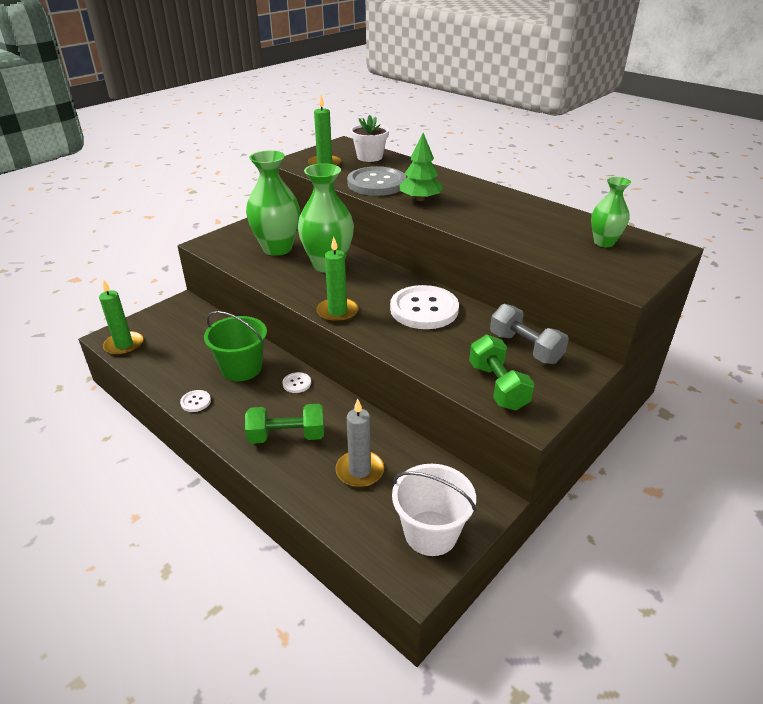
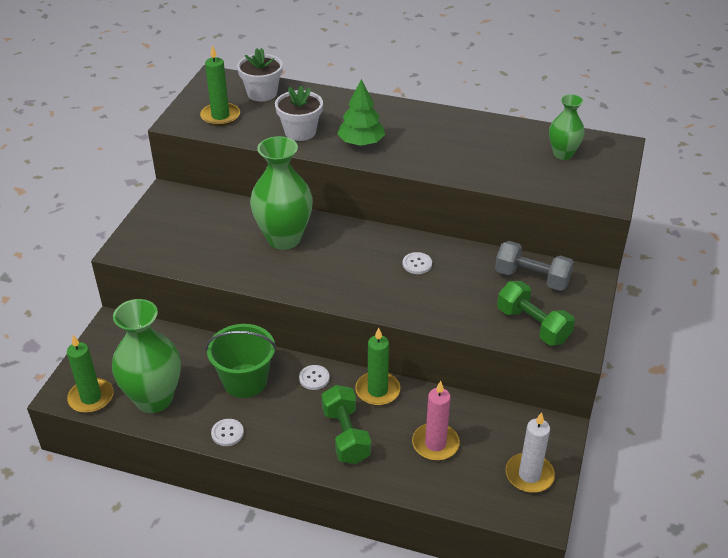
camera: 25 degrees left, 5 degrees up
(277, 248) = (212, 233): green vase -> green vase (154, 399)
(287, 436) = (345, 435): green dumbbell -> green dumbbell turned 75 degrees counterclockwise
(337, 312) = (337, 293): green candle -> green candle (377, 390)
(359, 471) = (435, 444): grey candle -> pink candle
(376, 183) = (300, 132): grey button -> white flower pot
(424, 309) = (417, 264): white button -> white button, size x0.42
(431, 533) = (529, 475): white bucket -> white candle

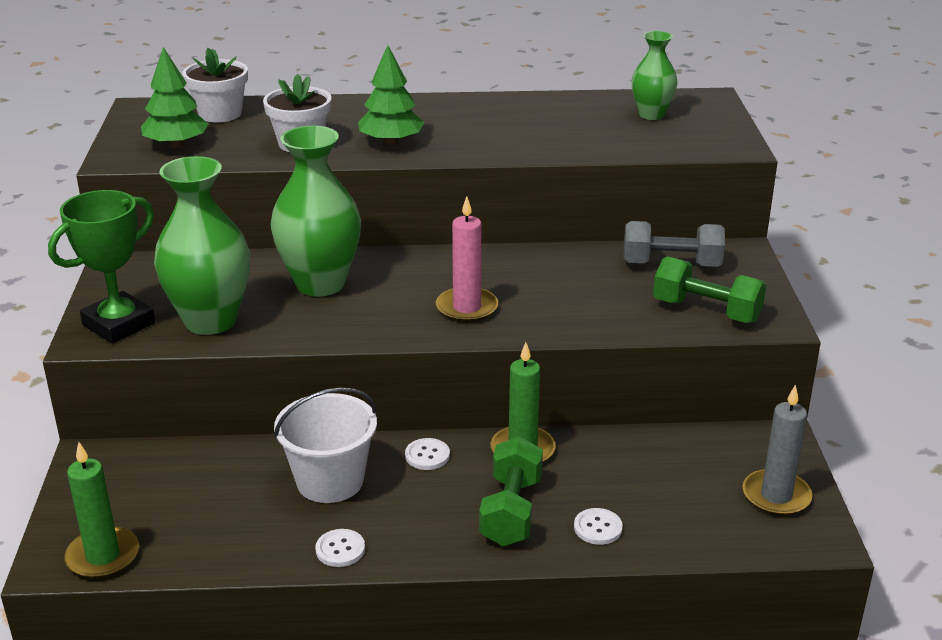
camera: 20 degrees left, 10 degrees down
(146, 242) = (119, 324): none -> green trophy
(154, 399) = (204, 534): green vase -> green vase (210, 321)
(220, 116) = (176, 144): green candle -> green tree
(245, 381) = (330, 481): green bucket -> white bucket
(345, 435) = (511, 511): green dumbbell -> green dumbbell turned 45 degrees clockwise
(417, 264) = (518, 277): white button -> white button (598, 528)
(435, 444) = (636, 491): pink candle -> pink candle (467, 308)
(529, 475) = (776, 496): white candle -> grey candle

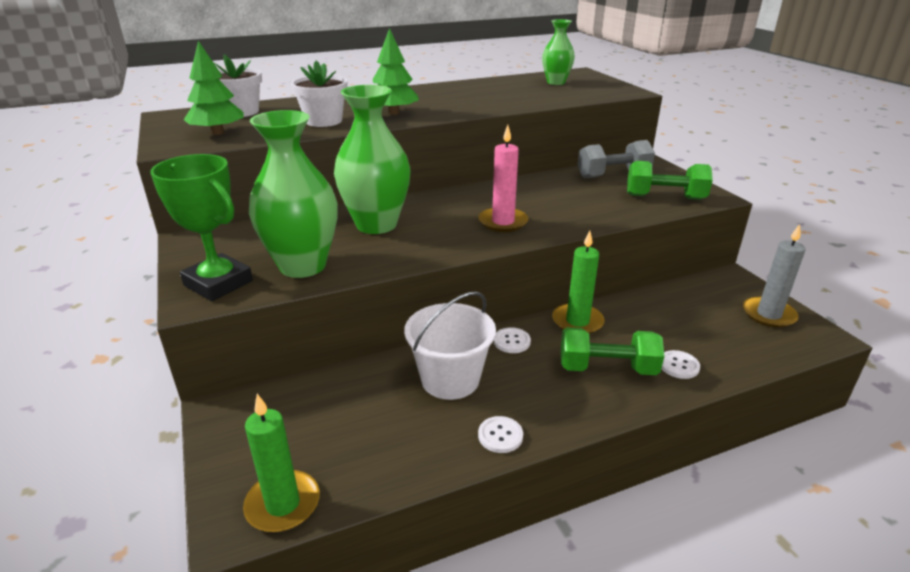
camera: 20 degrees left, 0 degrees up
(119, 324) = (218, 283): green trophy -> green trophy turned 75 degrees counterclockwise
(511, 511) = (607, 368): green dumbbell -> green dumbbell turned 75 degrees counterclockwise

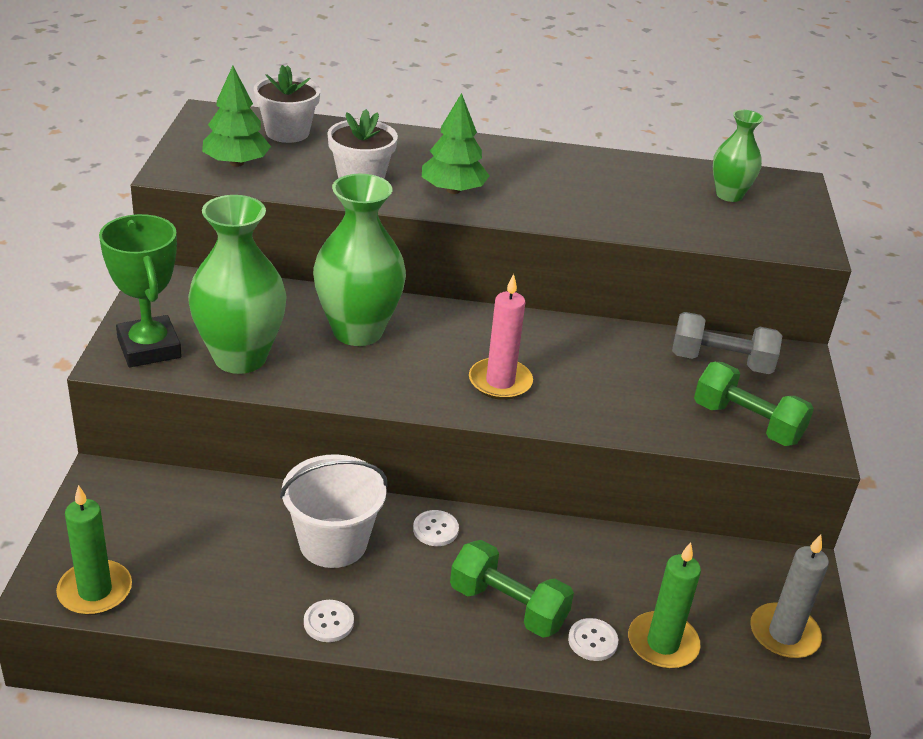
camera: 25 degrees right, 5 degrees up
(577, 321) = (533, 538): green candle -> green candle (662, 643)

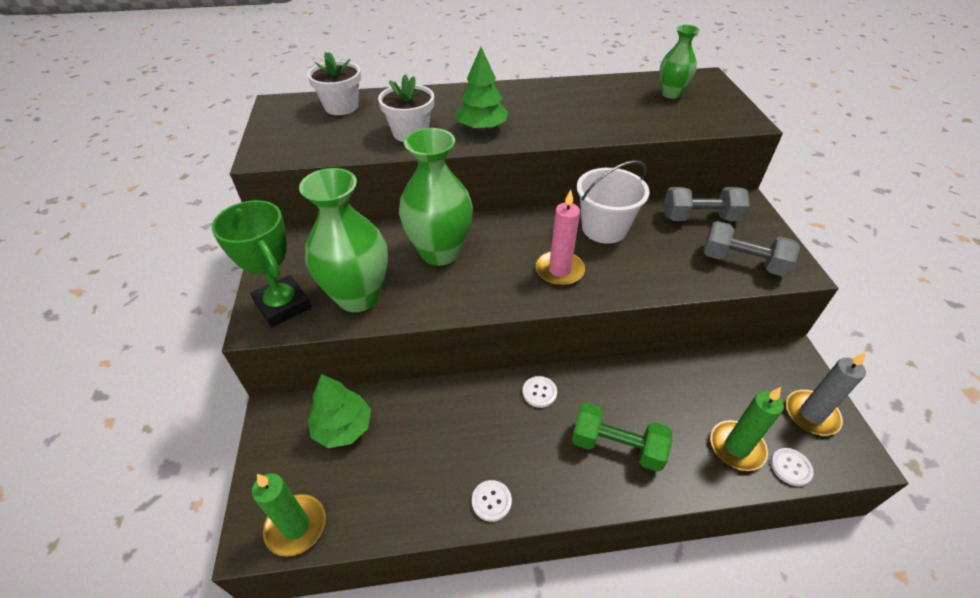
camera: 10 degrees left, 10 degrees up
(236, 163) = (310, 138): green tree -> green tree (343, 427)
(333, 543) = (469, 425): white bucket -> white bucket (604, 228)
(592, 641) = (688, 459): white button -> white button (790, 467)
(747, 423) = (742, 262): green dumbbell -> grey dumbbell

